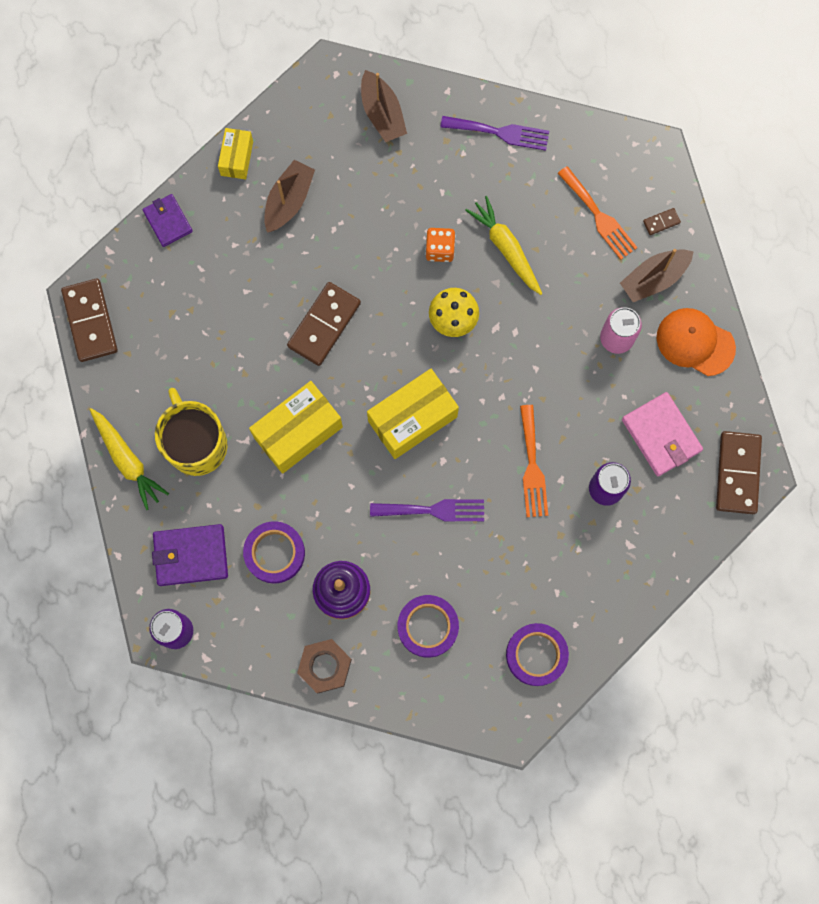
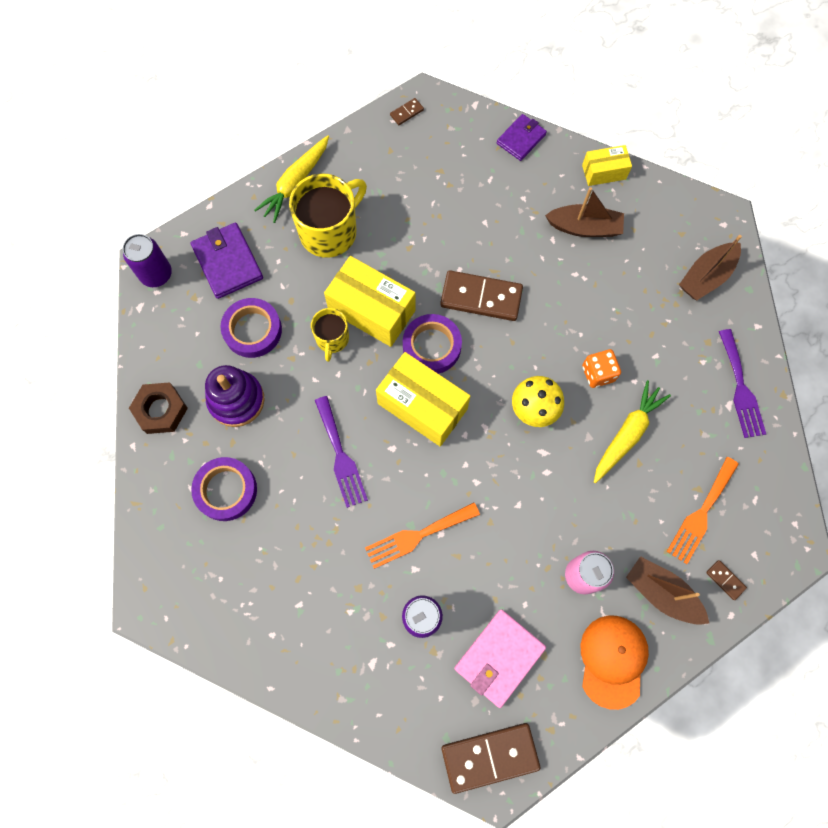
camera: 70 degrees right, 5 degrees down
(90, 321) = (407, 113): brown domino -> brown domino, size x0.44
(313, 479) = (332, 339): none -> yellow mug
(536, 655) = (229, 605): purple tape -> purple tape (431, 346)

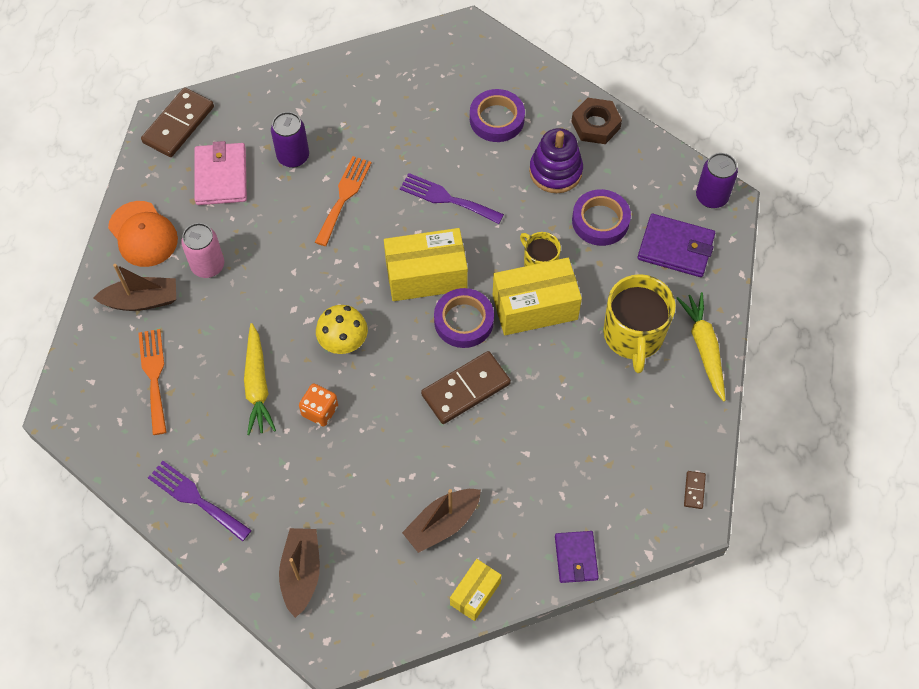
camera: 135 degrees right, 10 degrees down
(725, 580) = (101, 346): brown domino -> none

